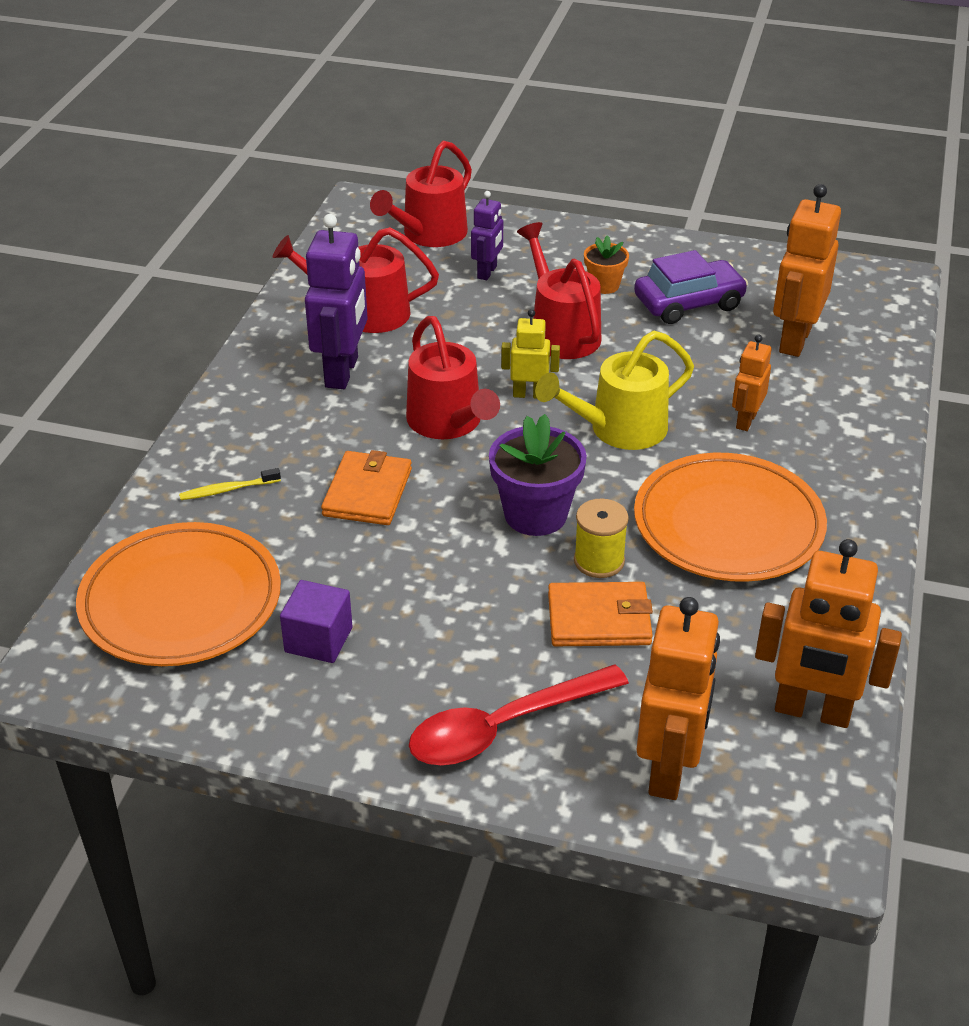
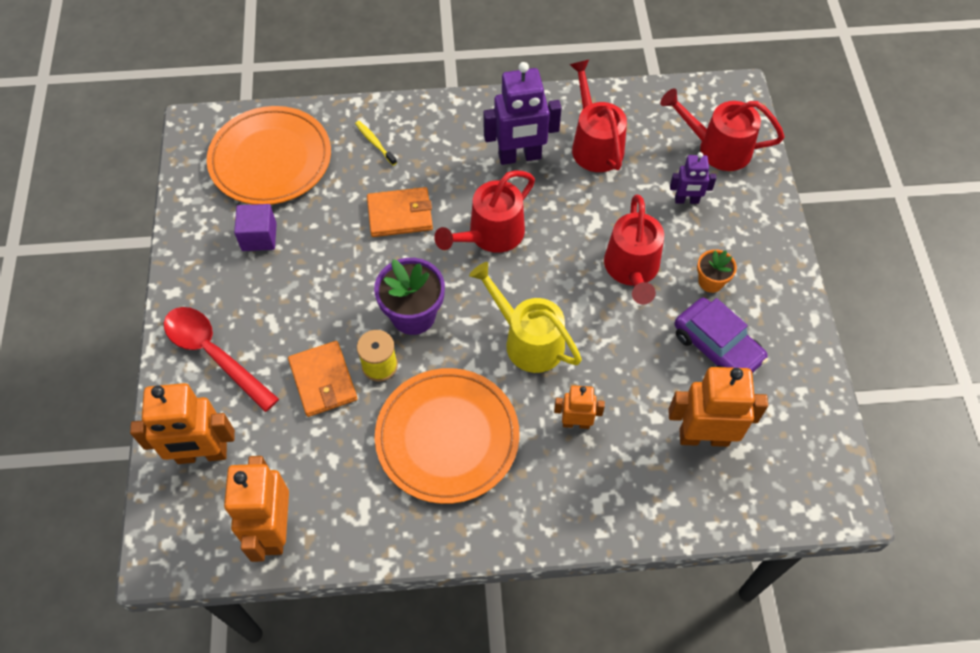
camera: 70 degrees right, 20 degrees up
(529, 394) = (544, 272): yellow robot -> none
(560, 332) = (632, 270): red watering can -> red watering can turned 135 degrees clockwise

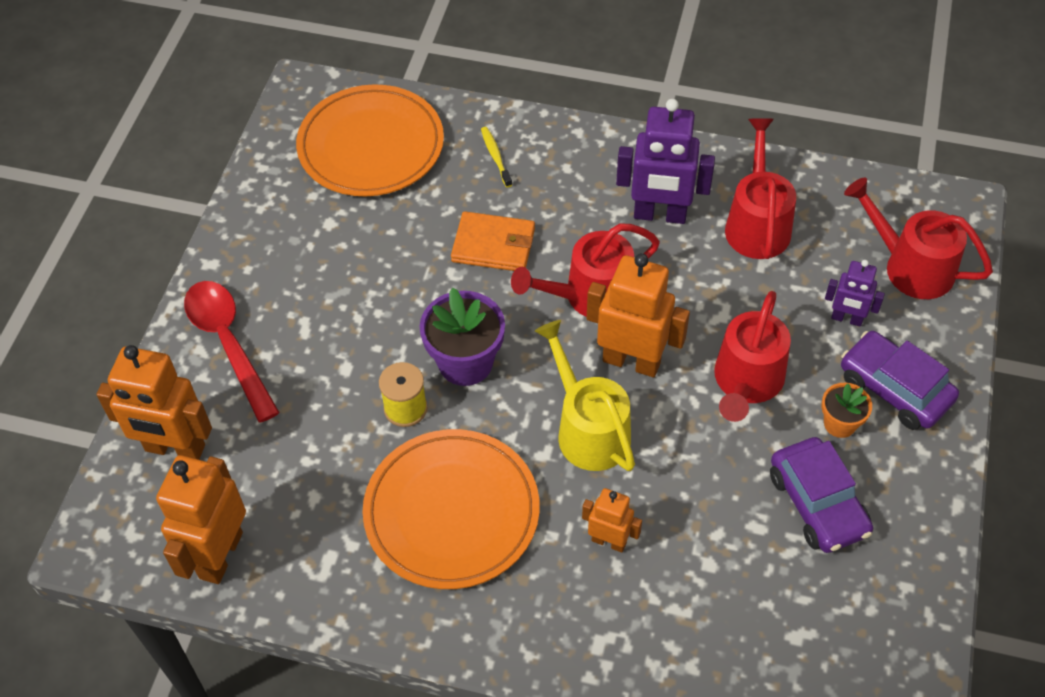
camera: 20 degrees right, 5 degrees down
(259, 237) = (326, 228): purple cube -> none
(323, 380) = (336, 407): orange wallet -> none
(703, 437) = (759, 604): orange robot -> orange robot (631, 361)
(739, 244) = (894, 389): none -> purple car

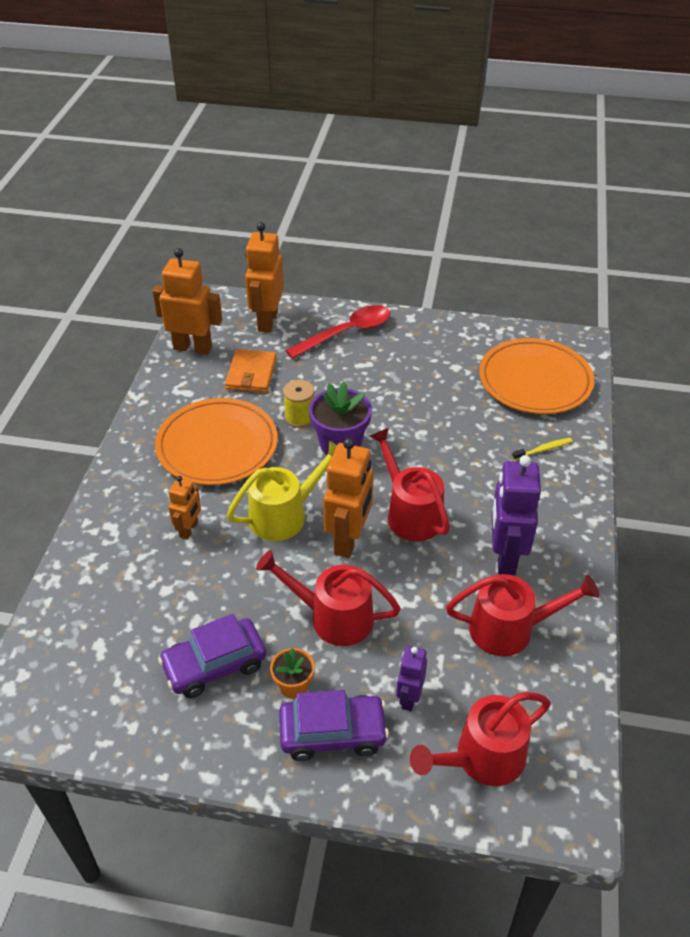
camera: 85 degrees right, 10 degrees down
(493, 245) = (452, 453): orange wallet -> orange wallet (251, 374)
(894, 389) = (333, 733): purple car -> purple car turned 45 degrees clockwise
(909, 266) = (481, 759): red watering can -> red watering can turned 150 degrees counterclockwise

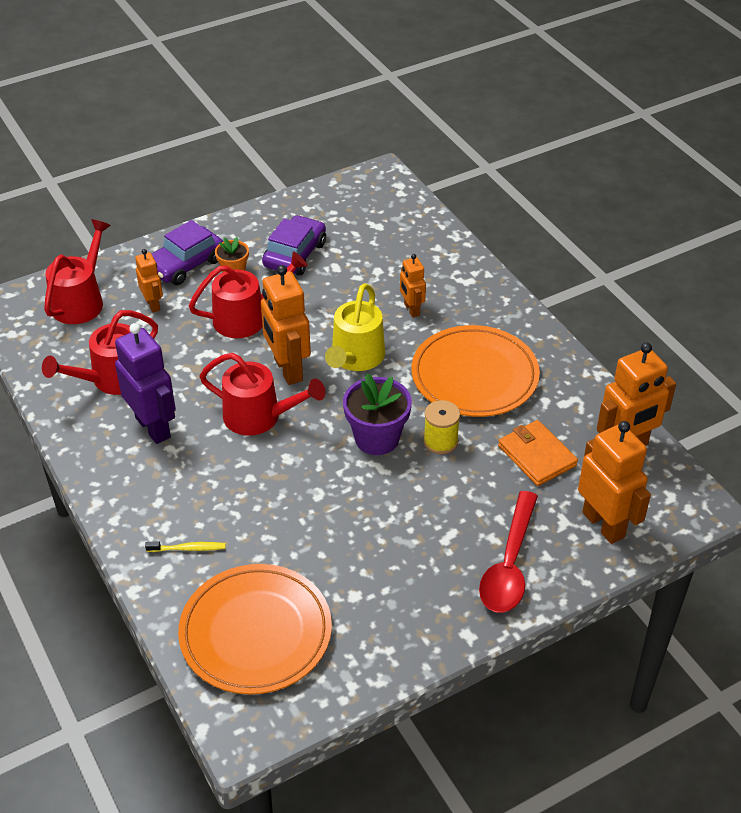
camera: 140 degrees right, 0 degrees up
(409, 697) = (153, 304): purple robot -> orange robot
(543, 449) = (188, 548): yellow toothbrush -> yellow toothbrush turned 120 degrees counterclockwise

